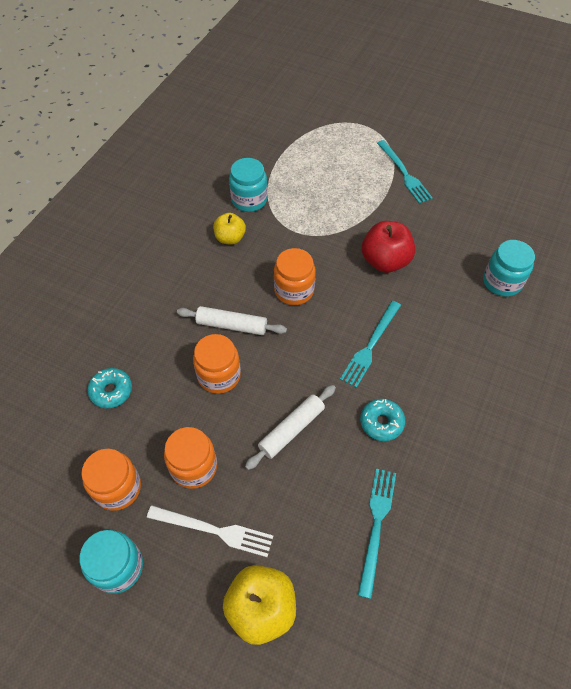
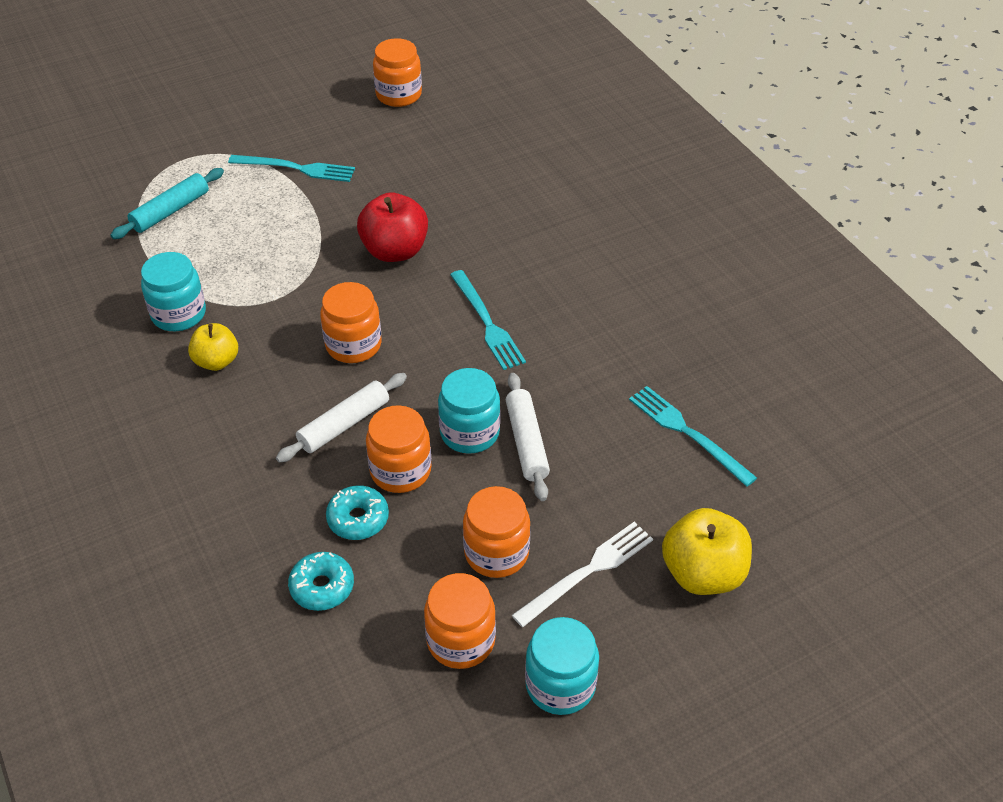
camera: 55 degrees left, 10 degrees down
(318, 146) = (170, 211): none -> turquoise rolling pin
(381, 422) = (582, 366): turquoise donut -> turquoise donut (358, 519)
(502, 282) = (510, 184): turquoise jar -> turquoise jar (469, 432)
(517, 177) = (398, 95): none -> orange jar

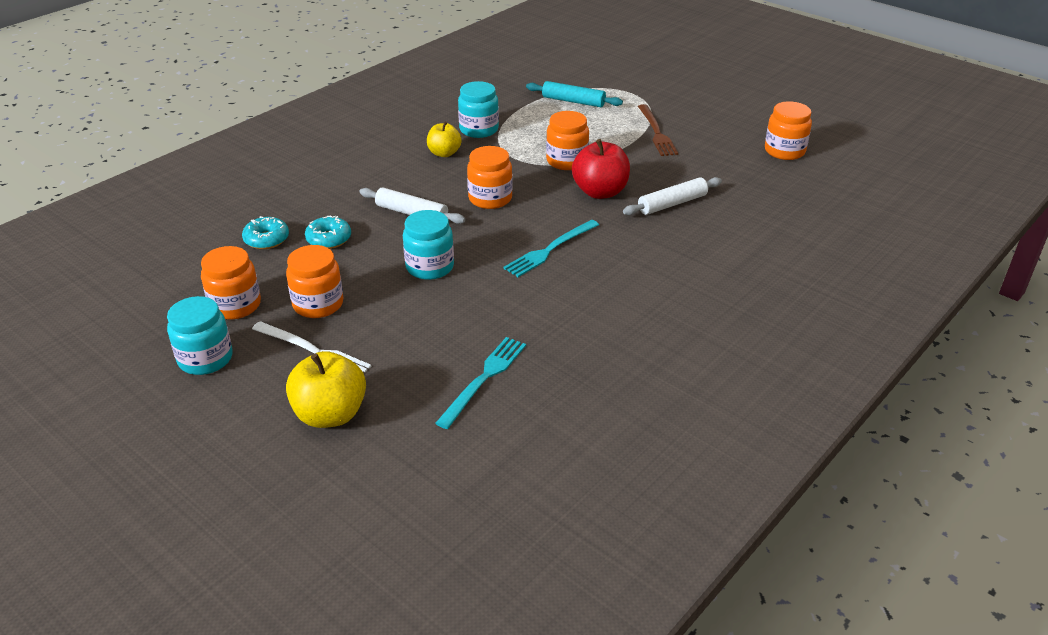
camera: 70 degrees right, 10 degrees down
(295, 168) = (656, 132): turquoise fork -> brown fork
(400, 471) = (379, 246): orange jar -> orange jar (567, 161)
(526, 442) = (432, 295): white rolling pin -> white rolling pin (672, 204)

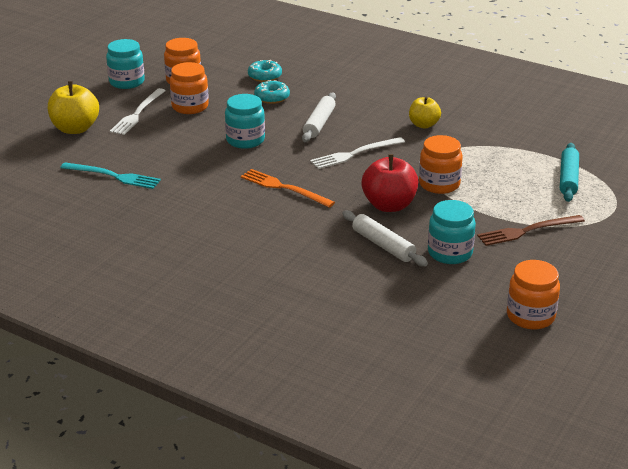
camera: 80 degrees right, 5 degrees down
(479, 129) = (476, 135): turquoise jar -> turquoise jar (450, 253)
(490, 198) = (355, 154): orange jar -> white fork
(550, 249) = (285, 188): turquoise fork -> orange fork

